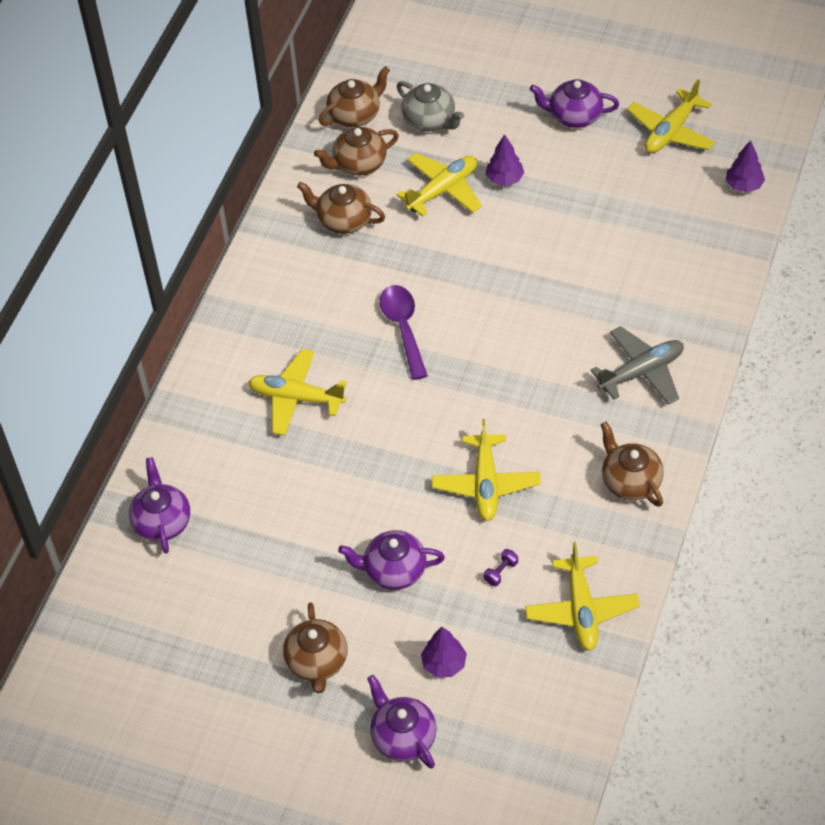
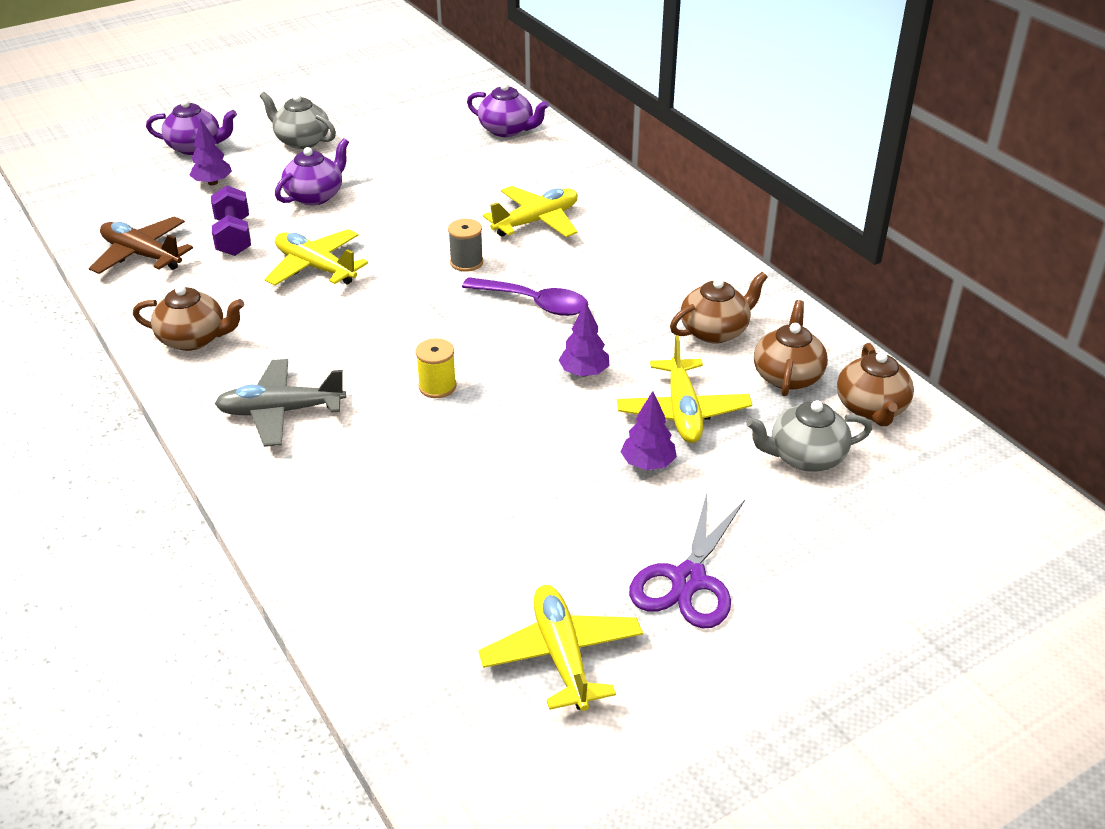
camera: 125 degrees right, 15 degrees down
(317, 662) = (302, 141): brown teapot -> grey teapot
(391, 400) = (466, 262): none -> grey spool
(501, 572) = (233, 237): purple dumbbell -> purple dumbbell, size x2.06
(539, 315) = (437, 386): none -> yellow spool
(574, 116) = (688, 580): purple teapot -> purple scissors
(581, 610) = (142, 255): yellow plane -> brown plane
(641, 372) = (281, 411): grey plane -> grey plane turned 75 degrees clockwise
(744, 185) = (393, 663): purple tree -> purple tree (584, 373)

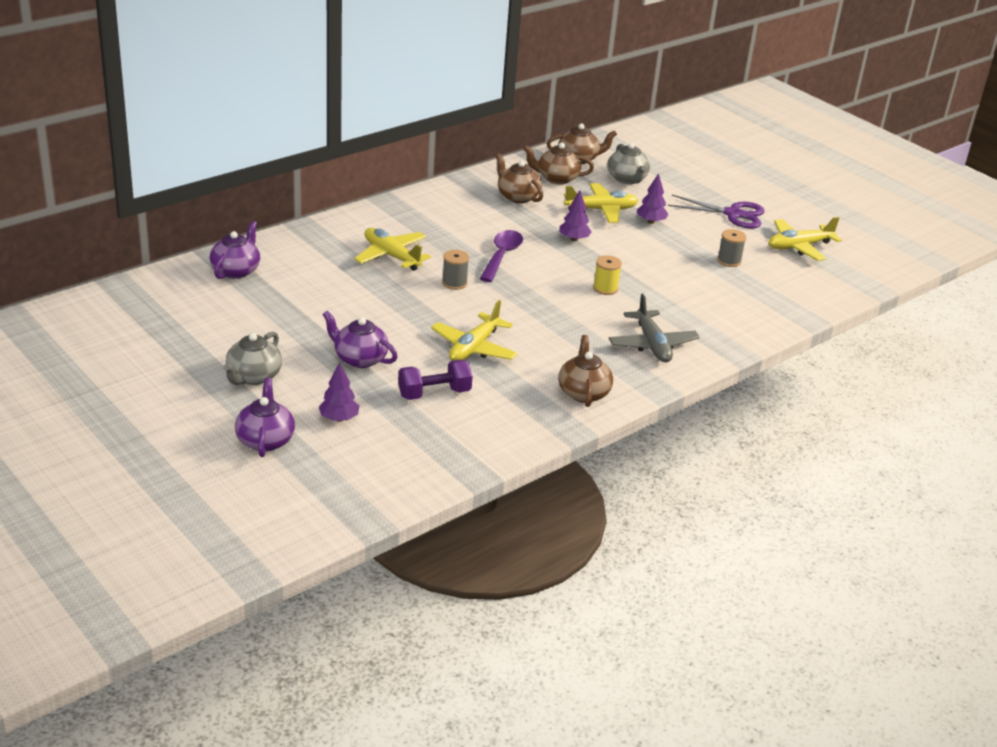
camera: 100 degrees left, 5 degrees down
(142, 255) = (471, 439): brown plane -> none
(511, 540) = (729, 261): none -> grey spool

